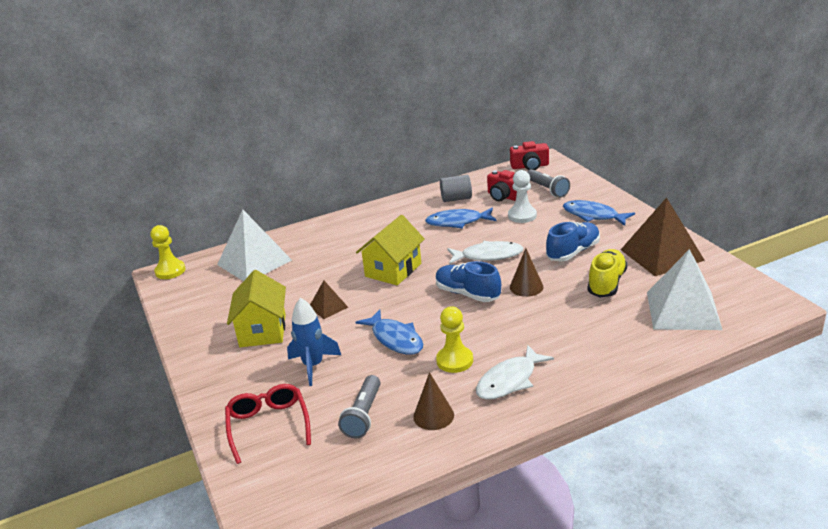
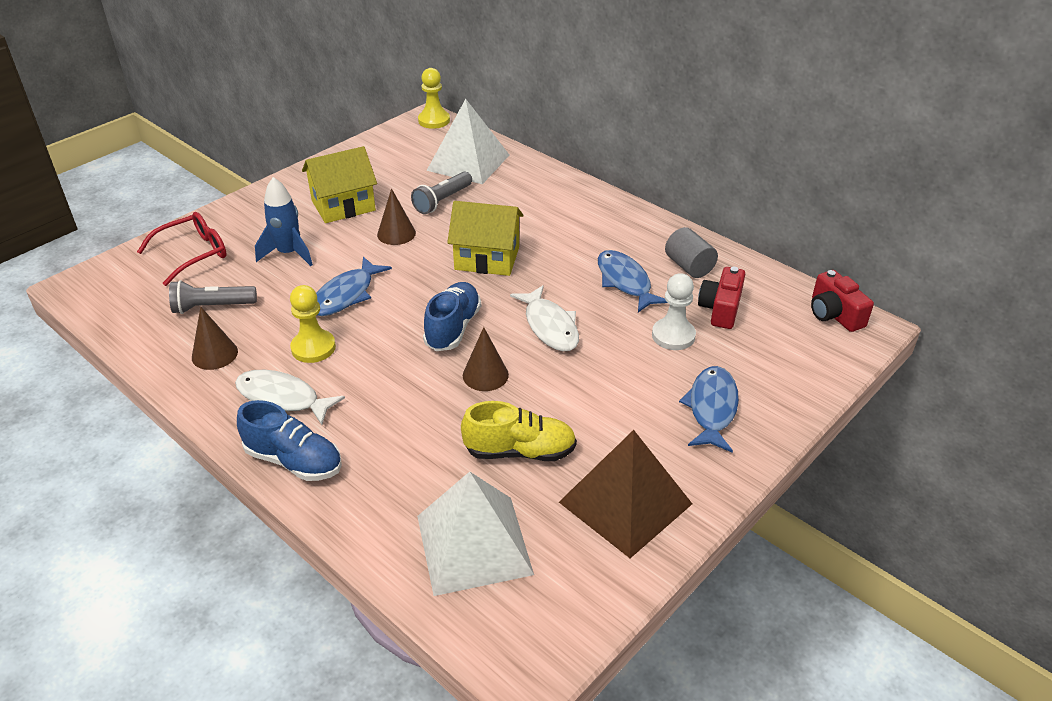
camera: 65 degrees right, 10 degrees up
(328, 307) = (396, 233): brown pyramid -> brown cone
(547, 189) = (768, 346): grey flashlight -> grey flashlight (442, 201)
(573, 252) = (592, 404): blue shoe -> blue shoe (294, 461)

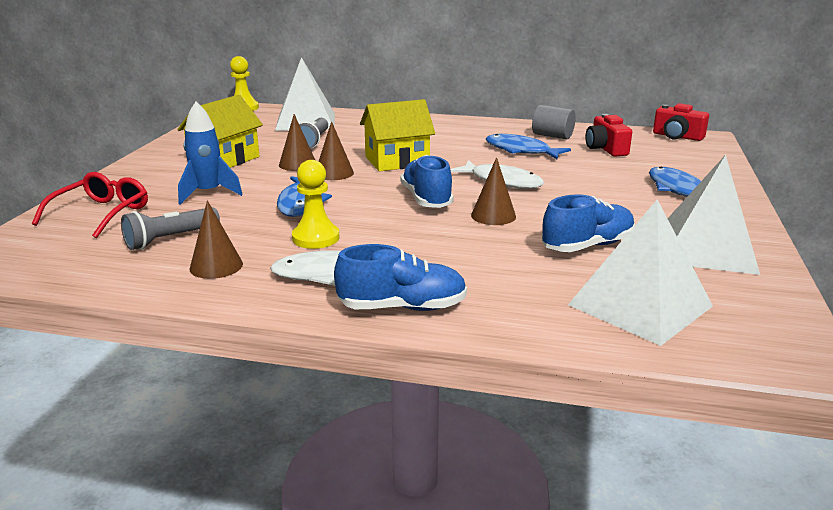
camera: 30 degrees left, 15 degrees down
(413, 259) = (334, 173): none -> brown cone
(520, 451) = (587, 246): yellow shoe -> blue shoe
(625, 503) = (706, 249): brown pyramid -> white pyramid
(673, 336) = (596, 166): white pawn -> none

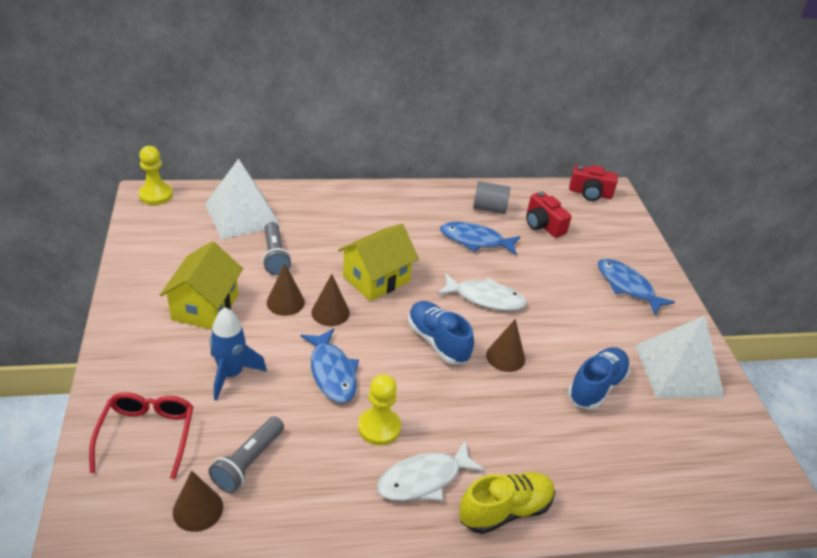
camera: 25 degrees left, 15 degrees up
(216, 266) = (319, 494): brown cone -> brown cone (198, 509)
(402, 307) = (505, 510): blue shoe -> yellow shoe
(640, 305) = (665, 459): white pyramid -> none

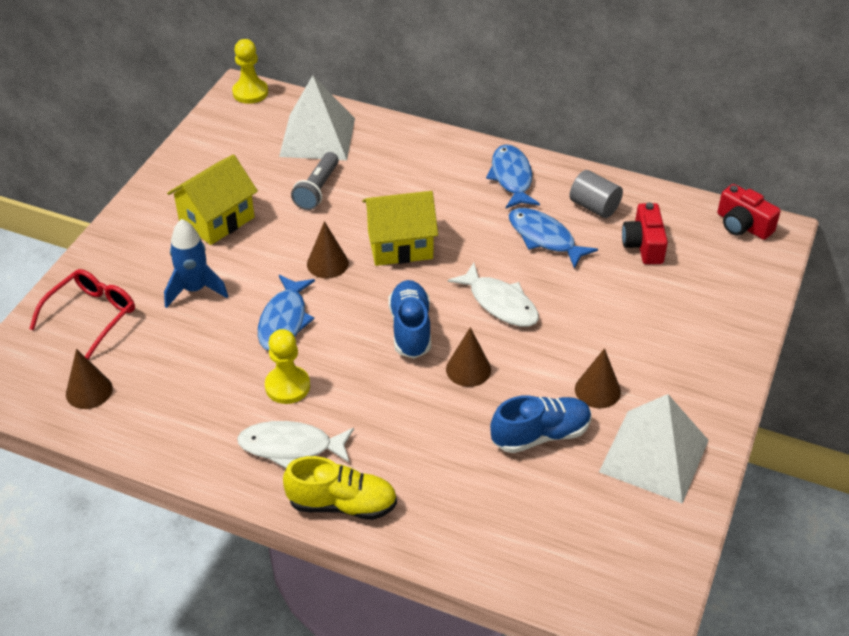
camera: 35 degrees right, 5 degrees up
(248, 462) = (154, 370): grey flashlight -> none
(285, 302) = (292, 239): brown cone -> brown cone (597, 390)
(627, 286) = (682, 347): blue fish -> blue fish (511, 178)

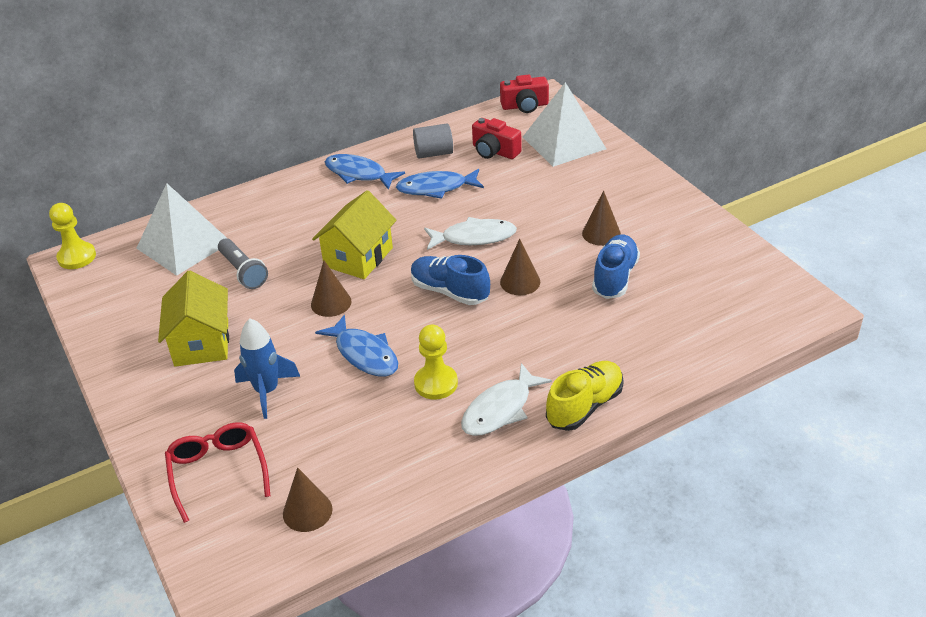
camera: 50 degrees left, 5 degrees down
(654, 456) = (680, 237): white pyramid -> white pyramid (564, 143)

